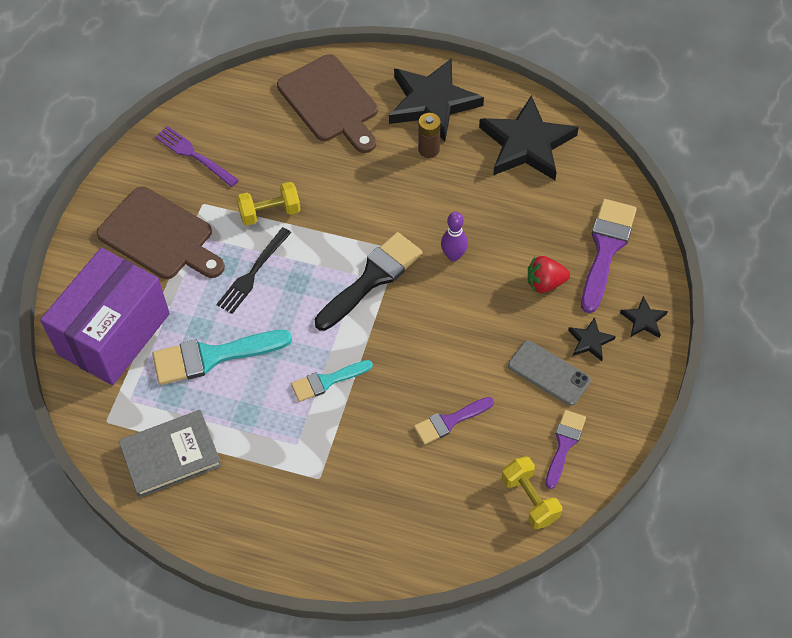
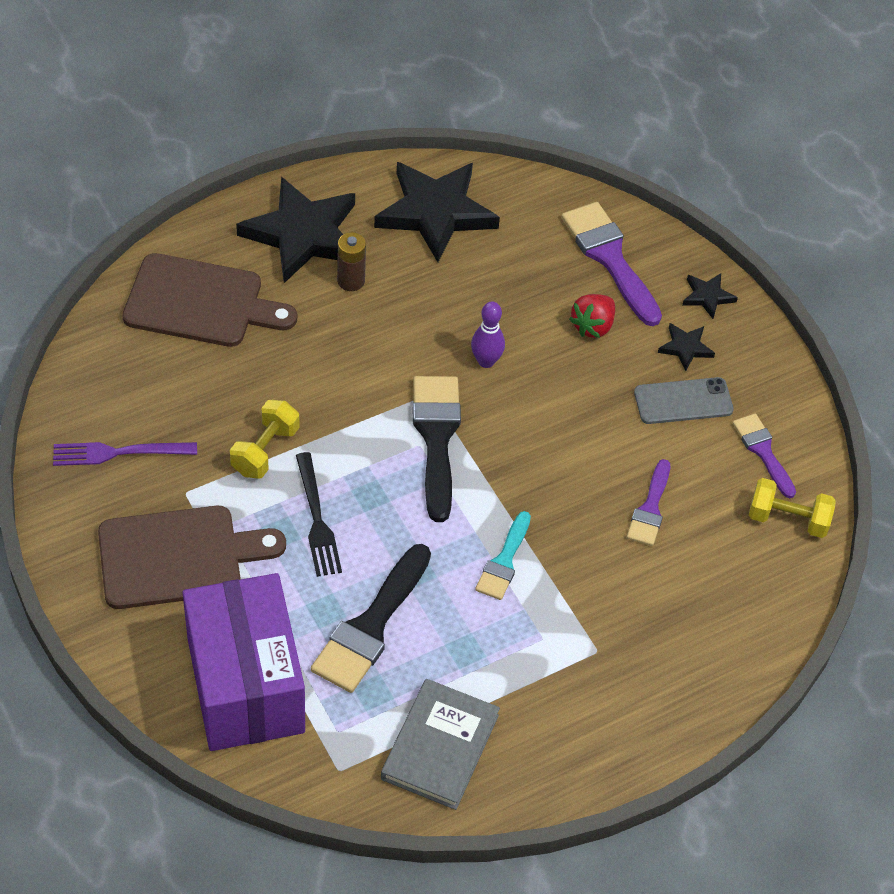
camera: 50 degrees left, 5 degrees down
(213, 356) = (371, 626): turquoise brush -> black brush

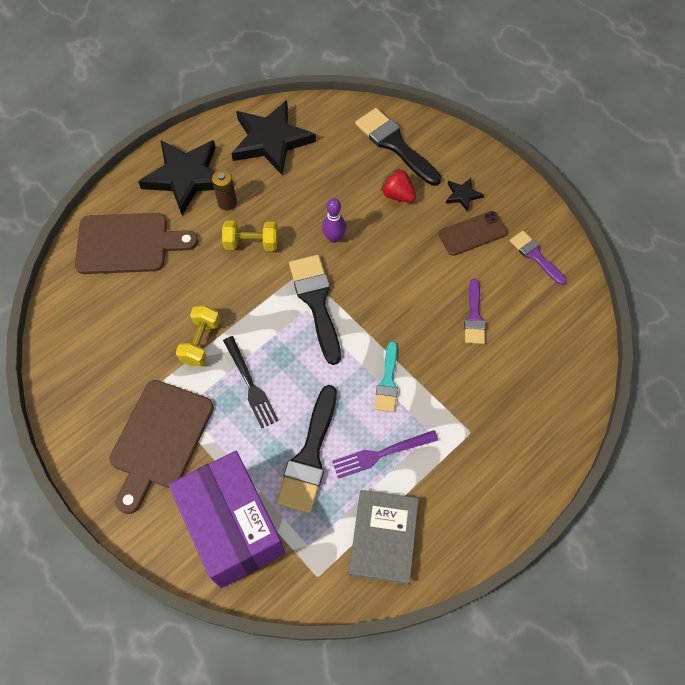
camera: 10 degrees left, 10 degrees up
(118, 453) = (97, 371): purple fork -> purple fork (381, 454)
(178, 556) = (160, 439): brown cutting board -> brown cutting board turned 135 degrees clockwise
(592, 326) = (397, 195): red strawberry -> red strawberry turned 105 degrees clockwise
(609, 258) = (394, 144): purple brush -> black brush
(683, 401) = (472, 233): grey phone -> brown phone
(707, 296) = (466, 156): black star -> none
(787, 519) = (566, 300): yellow dumbbell -> yellow dumbbell (252, 243)

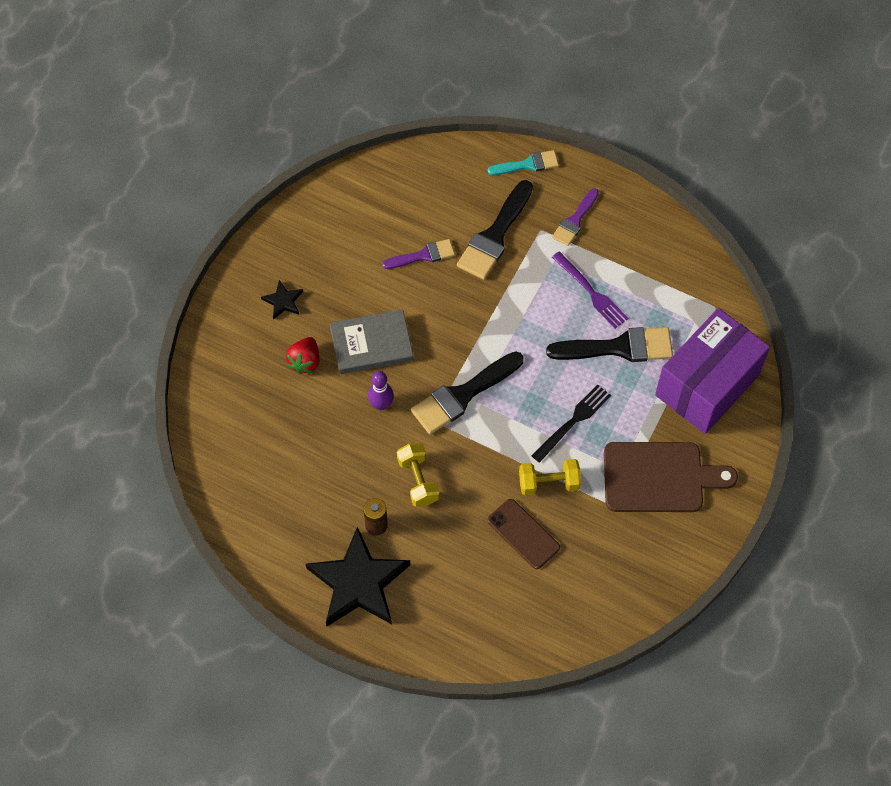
camera: 110 degrees left, 0 degrees up
(128, 243) = (466, 604): brown cutting board -> none
(271, 140) = (275, 512): black star -> none
(383, 537) = (661, 269): grey book -> grey book (371, 344)
(387, 382) = (520, 307): turquoise brush -> turquoise brush (528, 164)
(394, 144) = (238, 384): black brush -> black brush (495, 236)
(472, 233) = (328, 280): brown phone -> brown phone (523, 534)
(535, 256) = (334, 220): purple brush -> purple brush (575, 220)

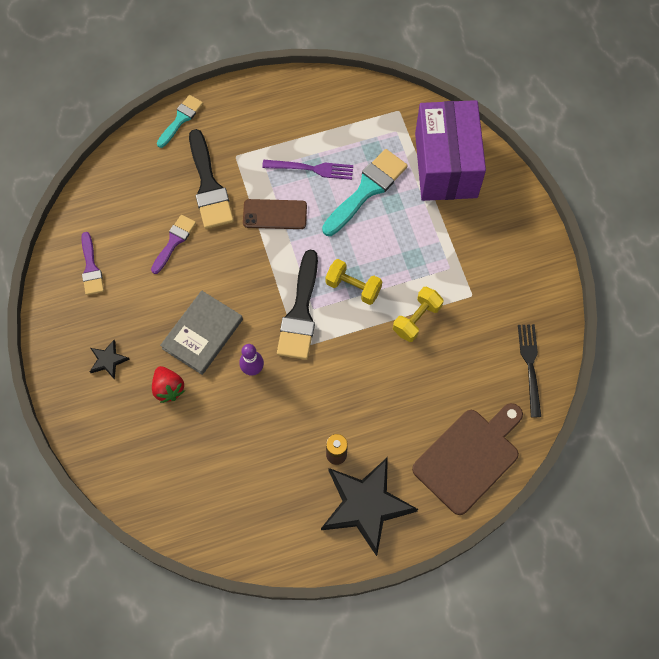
camera: 45 degrees left, 5 degrees up
(418, 480) = (332, 397): yellow dumbbell -> yellow dumbbell (353, 287)
(523, 534) = (436, 368): brown phone -> brown phone (275, 214)
(573, 421) = (389, 264): black fork -> black fork (530, 365)
(575, 220) = (251, 130): purple brush -> purple brush (91, 268)
(618, 347) = (367, 190): black brush -> turquoise brush
(659, 477) = (479, 251): brown cutting board -> brown cutting board (469, 457)

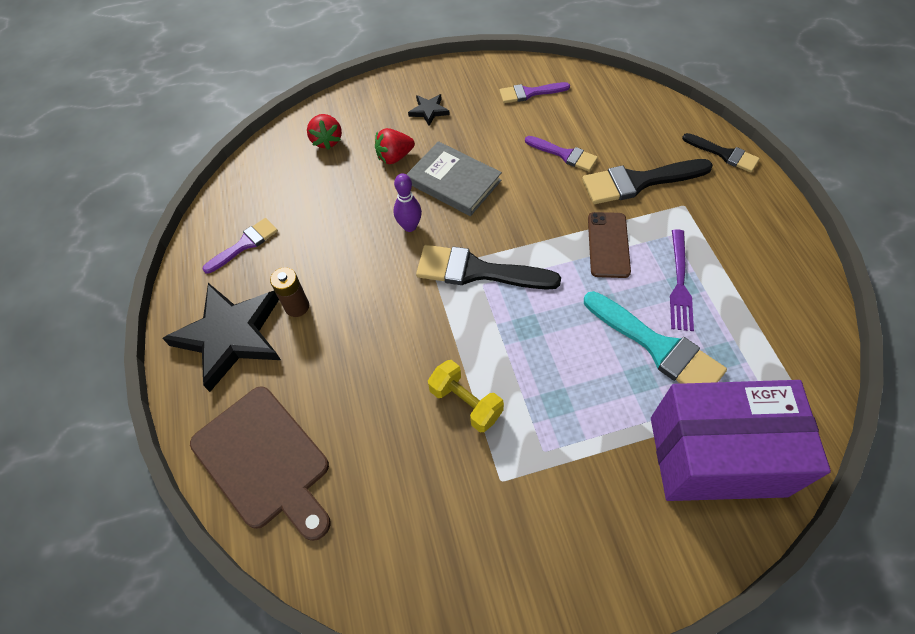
camera: 95 degrees right, 10 degrees down
(142, 455) = (327, 140): none -> red strawberry
(181, 119) = (724, 154): turquoise brush -> black brush
(270, 513) = (244, 244): none -> purple brush
(353, 287) = (512, 328): yellow dumbbell -> none
(530, 365) = (386, 560): black fork -> none

